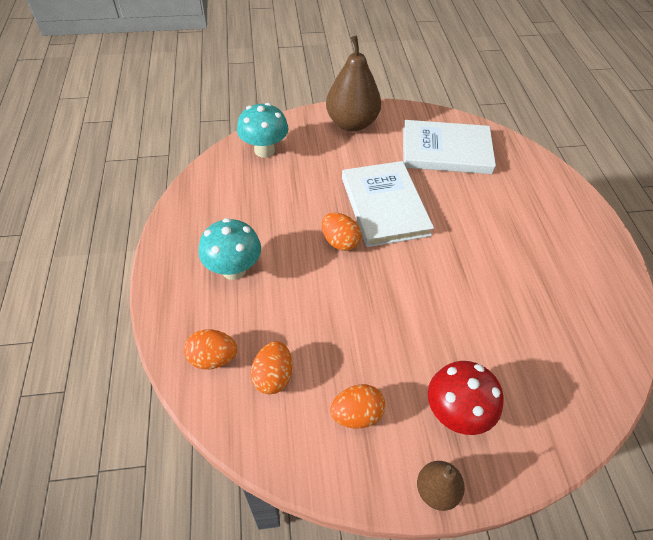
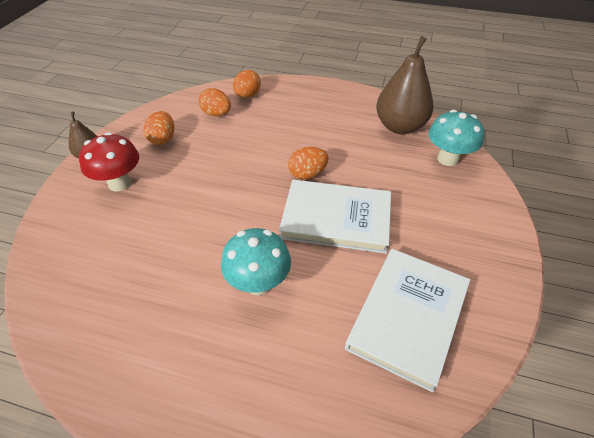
camera: 115 degrees right, 5 degrees down
(234, 269) = (311, 115): turquoise mushroom -> turquoise mushroom (258, 283)
(352, 123) = (484, 238): brown pear -> brown pear (400, 127)

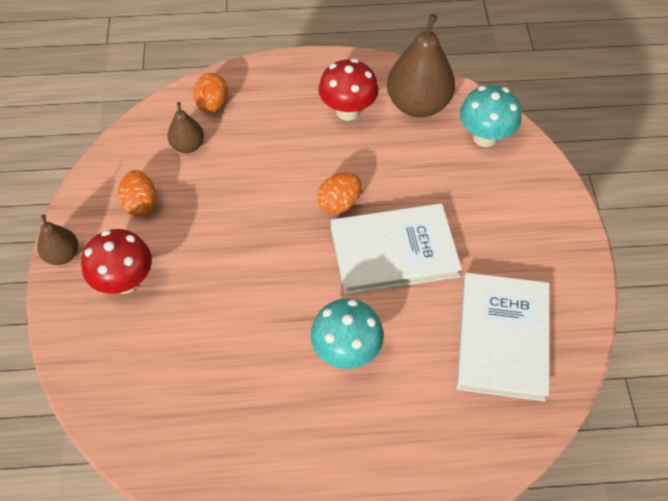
camera: 20 degrees left, 10 degrees up
(216, 114) = (188, 146): orange egg -> brown pear
(343, 119) = (348, 111): none -> red mushroom

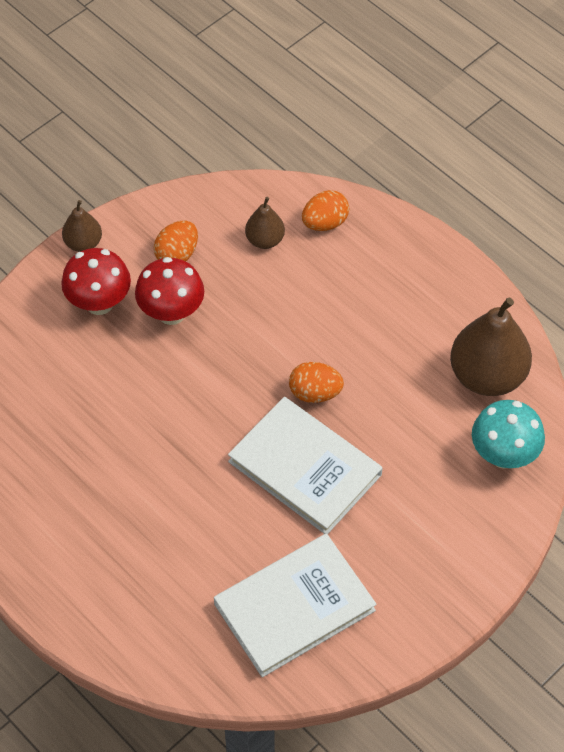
camera: 50 degrees right, 0 degrees up
(346, 351) = (177, 500): turquoise mushroom -> none
(348, 111) = (422, 327): red mushroom -> red mushroom (171, 313)

